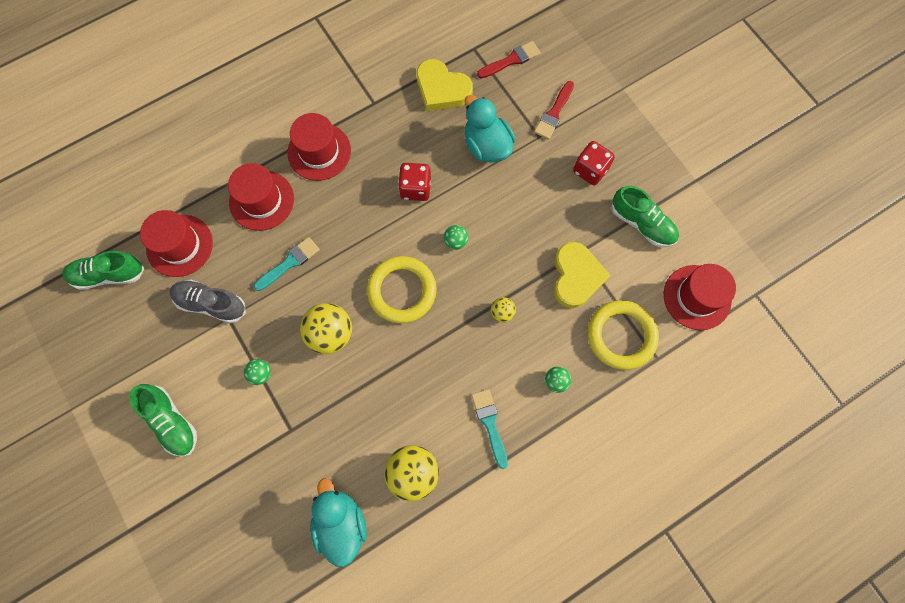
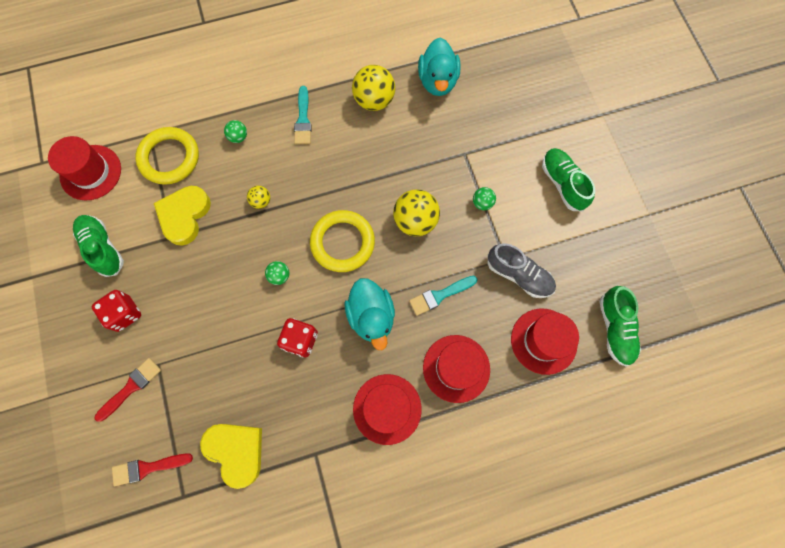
camera: 165 degrees left, 0 degrees up
(108, 274) = (615, 329): green shoe -> green shoe turned 75 degrees clockwise
(487, 146) = (214, 368): turquoise duck -> turquoise duck (371, 316)

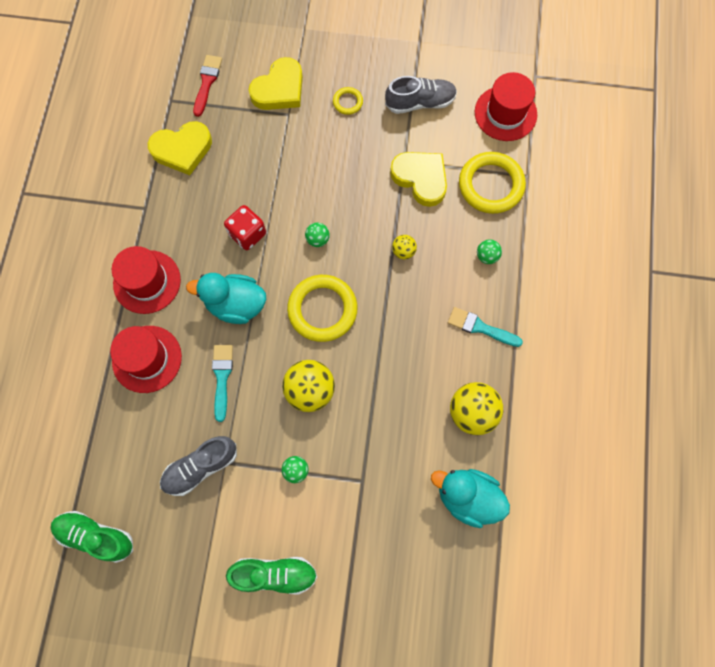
camera: 115 degrees right, 0 degrees up
(103, 248) = (420, 103): green shoe -> grey shoe
(124, 314) = (348, 102): red dice -> yellow ring
(131, 387) = (279, 89): red brush -> yellow heart
(543, 341) = (125, 456): red hat -> none

